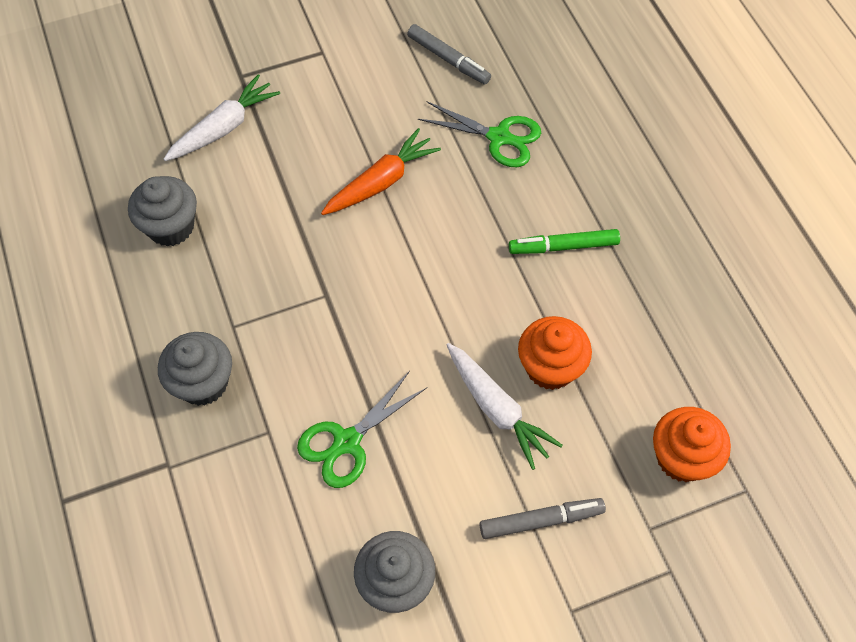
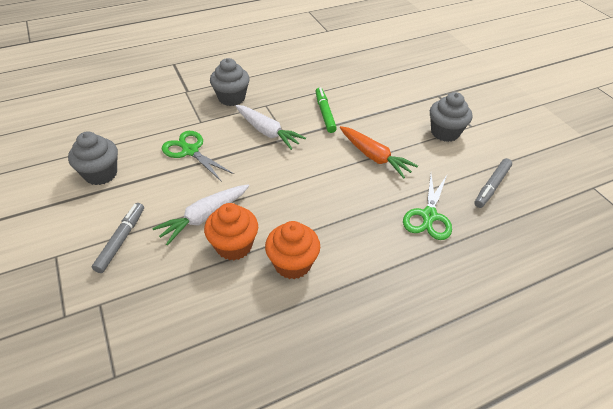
camera: 85 degrees right, 15 degrees down
(171, 227) = (326, 80): grey cupcake -> grey cupcake (445, 132)
(224, 127) = (398, 92): white carrot -> white carrot (267, 132)
(541, 520) = (121, 240): grey marker -> grey marker turned 150 degrees counterclockwise
(563, 246) = (337, 255): green marker -> green marker (324, 113)
(681, 457) = (151, 329): orange cupcake -> orange cupcake (292, 264)

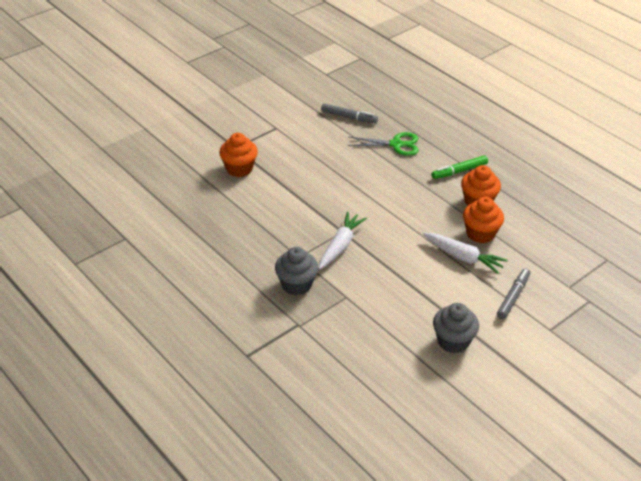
camera: 105 degrees left, 5 degrees down
(121, 240) = (513, 297): grey marker -> grey marker turned 120 degrees clockwise
(190, 151) = (392, 290): green scissors -> none
(324, 113) = (295, 214): green marker -> green marker (459, 171)
(374, 157) = (343, 176): orange carrot -> none
(403, 92) = (239, 169): none -> orange cupcake
(445, 132) = (292, 141): grey cupcake -> none

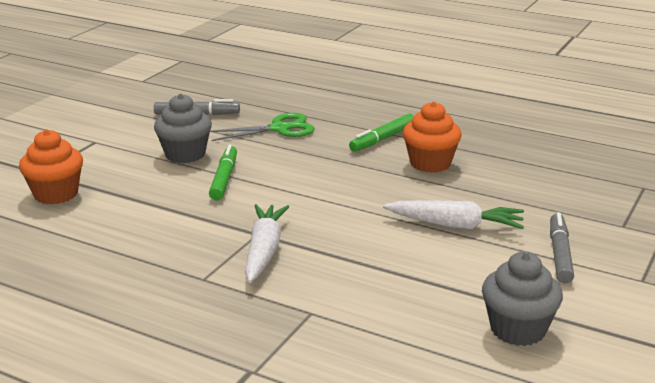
camera: 20 degrees left, 15 degrees down
(296, 284) = (219, 315): grey cupcake -> grey cupcake (185, 154)
(342, 181) = (224, 179): none -> green marker
(480, 234) = (459, 195): orange cupcake -> none

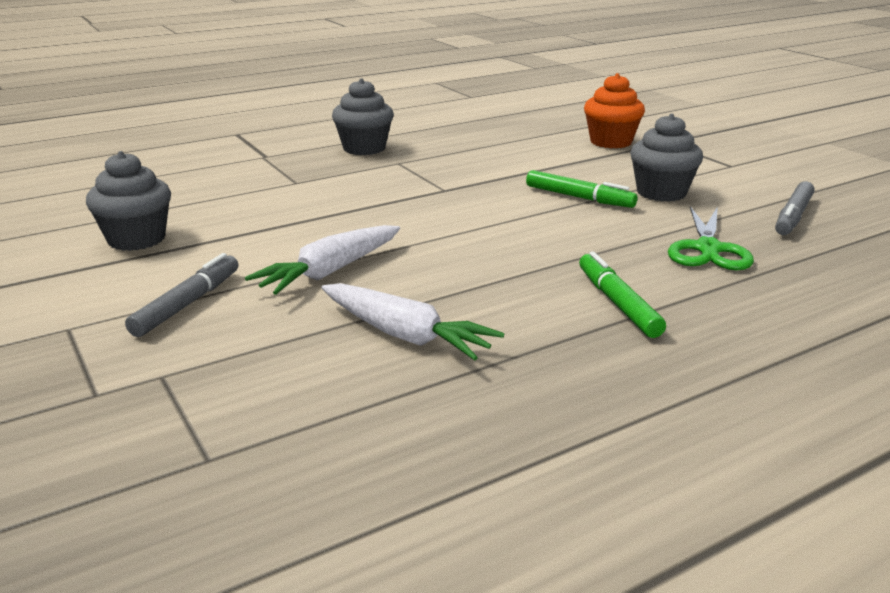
camera: 120 degrees right, 0 degrees up
(172, 315) = (364, 148): none -> grey cupcake
(264, 250) = (410, 186): white carrot -> white carrot (405, 335)
(430, 163) = (501, 310): orange cupcake -> none
(559, 254) = (187, 304): grey marker -> grey marker turned 105 degrees counterclockwise

